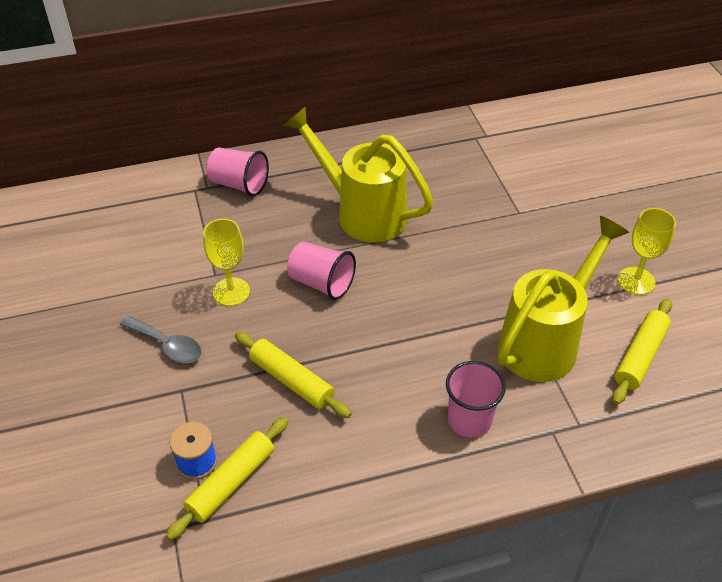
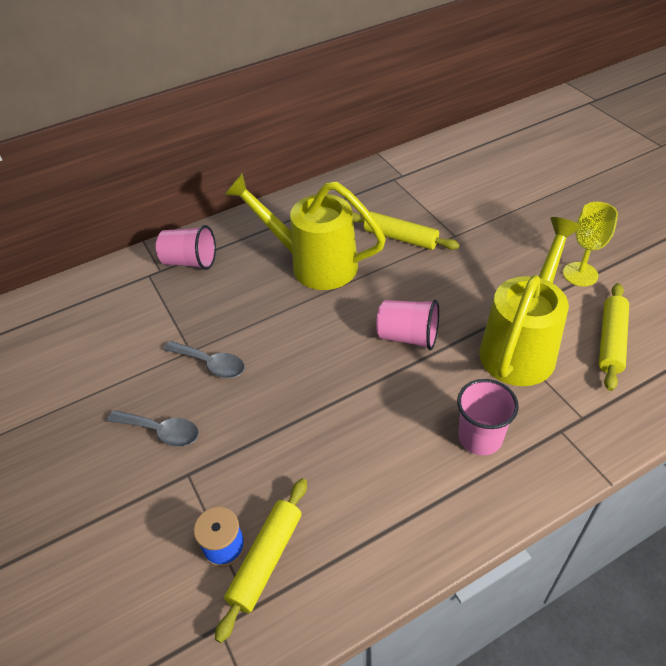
camera: 10 degrees left, 0 degrees up
(231, 292) = (211, 364): yellow goblet -> grey spoon
(291, 380) = (296, 438): yellow rolling pin -> yellow rolling pin (400, 238)
(321, 283) = (296, 337): pink cup -> pink cup (408, 336)

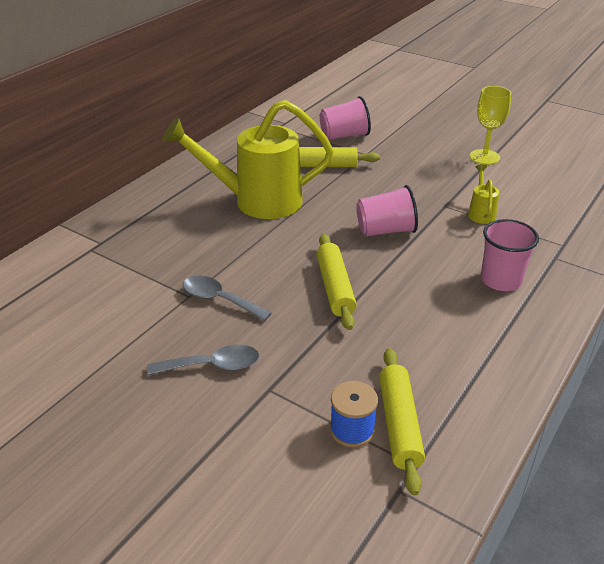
camera: 30 degrees left, 10 degrees down
(190, 261) = (128, 228): pink cup -> pink cup (344, 136)
(211, 364) = (219, 300): grey spoon -> grey spoon turned 150 degrees counterclockwise
(522, 346) = (481, 213): yellow watering can -> yellow watering can, size x0.41
(611, 341) = (542, 193): yellow rolling pin -> yellow rolling pin (335, 287)

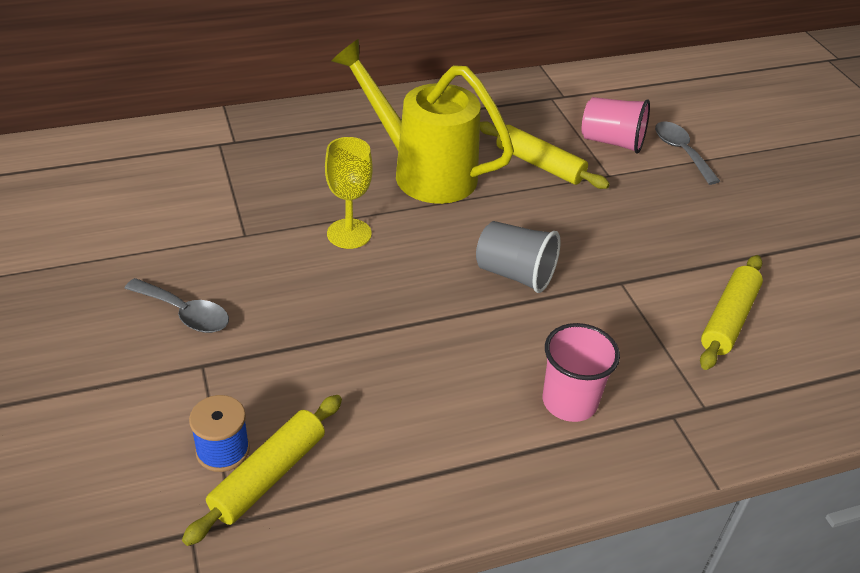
camera: 35 degrees right, 5 degrees up
(219, 300) = (265, 254): grey spoon -> grey spoon (681, 151)
(335, 287) = (383, 305): yellow rolling pin -> yellow rolling pin (728, 319)
(385, 230) = (515, 274): pink cup -> grey cup
(481, 213) = (654, 313): yellow watering can -> none
(484, 157) = (754, 249): yellow goblet -> yellow goblet (349, 234)

